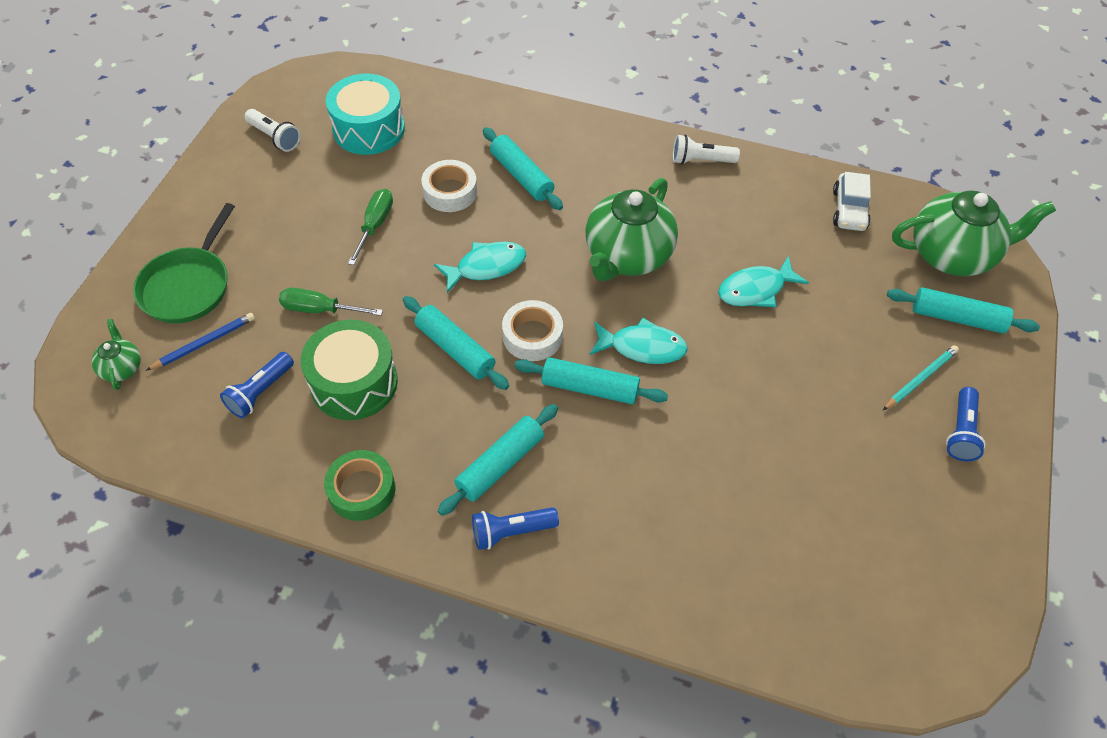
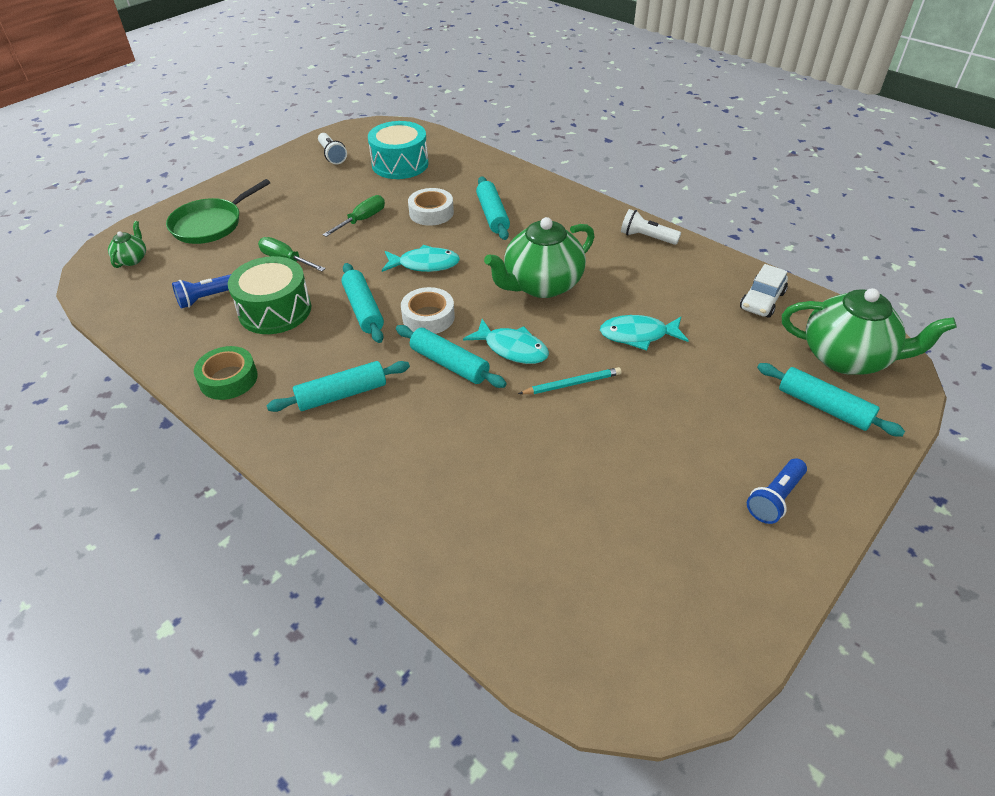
camera: 25 degrees right, 10 degrees down
(204, 343) = (194, 259): blue pencil -> none
(511, 532) = (317, 443): blue flashlight -> none
(920, 379) = (757, 444): turquoise pencil -> turquoise pencil (572, 384)

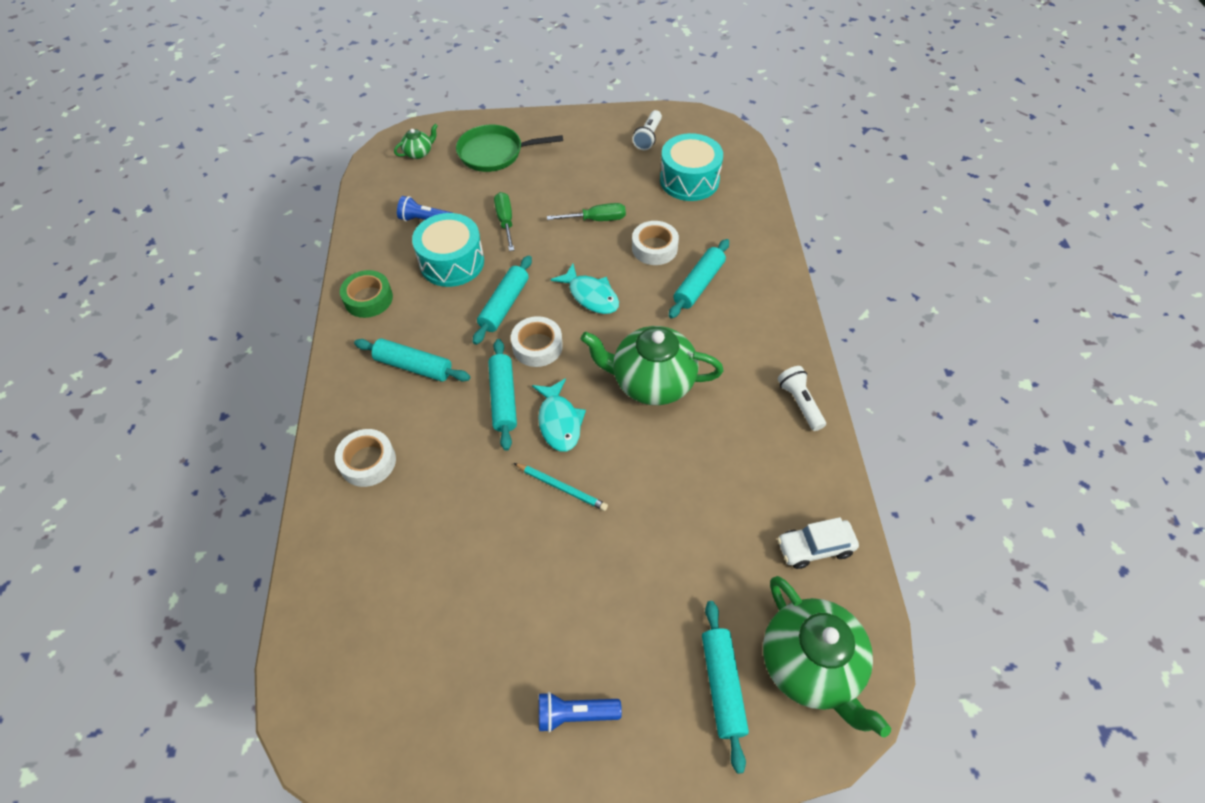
camera: 45 degrees right, 10 degrees up
(275, 310) = (452, 262): green drum -> turquoise drum
(396, 482) = (368, 462): none -> white tape
(638, 335) = (664, 489): turquoise fish -> none

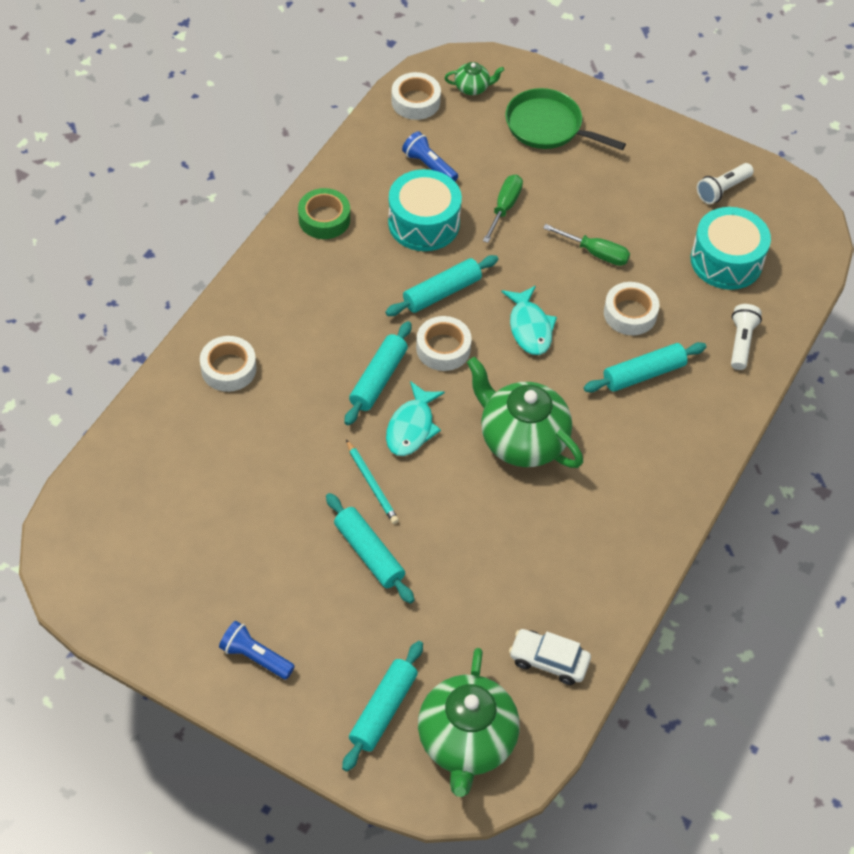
camera: 30 degrees right, 0 degrees up
(382, 181) = (415, 101): none -> white tape
(413, 366) = (321, 305): turquoise rolling pin -> turquoise rolling pin (369, 553)
(800, 403) = (644, 538): white flashlight -> white flashlight (741, 342)

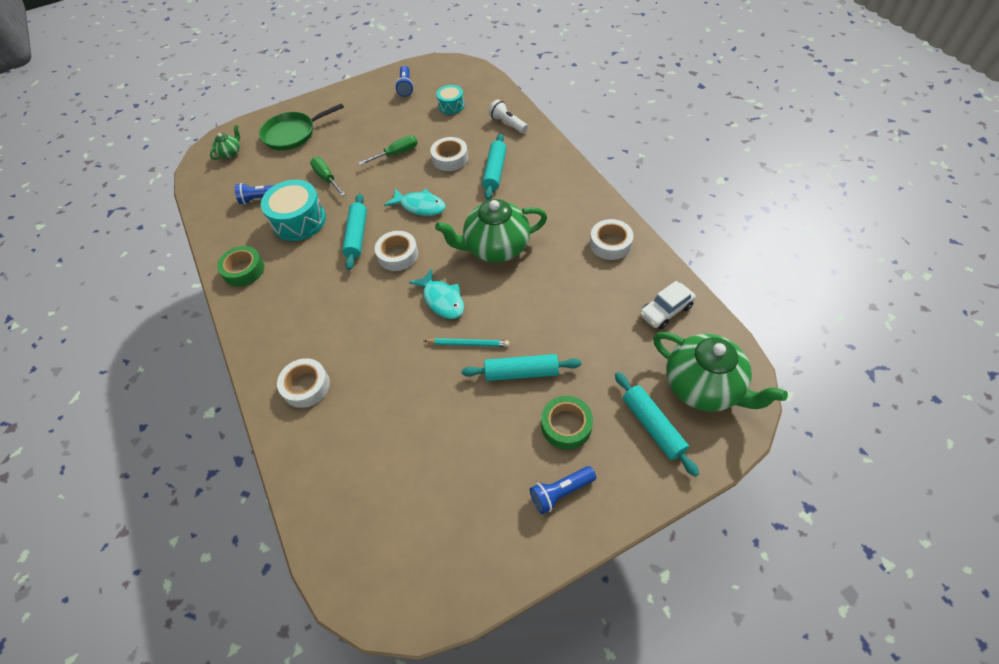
camera: 50 degrees left, 0 degrees up
(332, 627) = (566, 425): none -> green tape
(378, 379) = (391, 300): turquoise rolling pin -> none
(415, 101) = (210, 183): white tape -> white tape (610, 244)
(722, 190) = (406, 87): white flashlight -> blue flashlight
(726, 261) = (451, 106): turquoise drum -> turquoise drum, size x0.57

